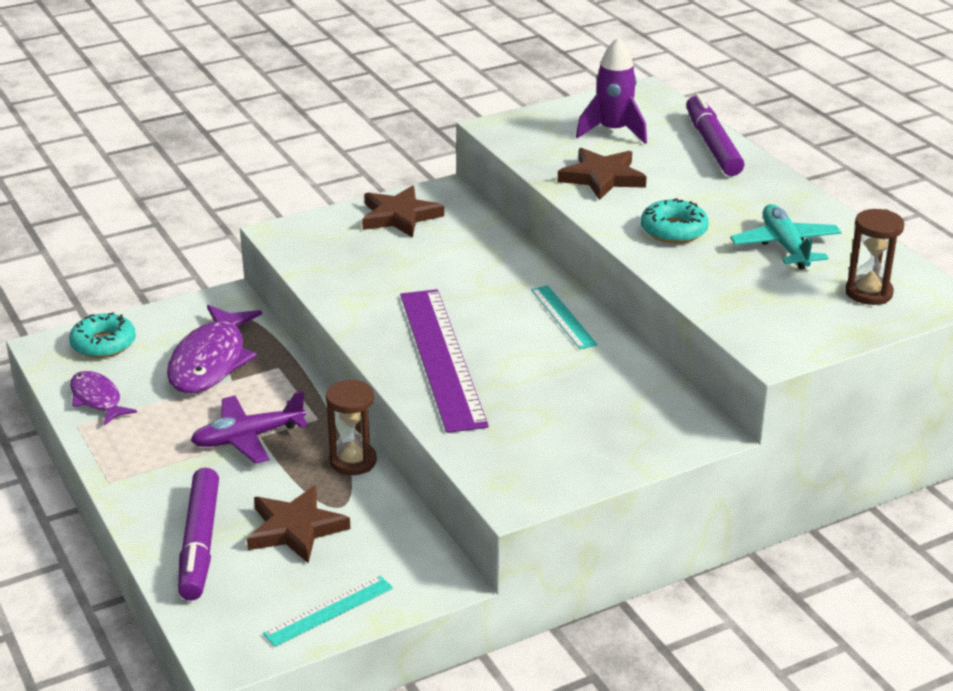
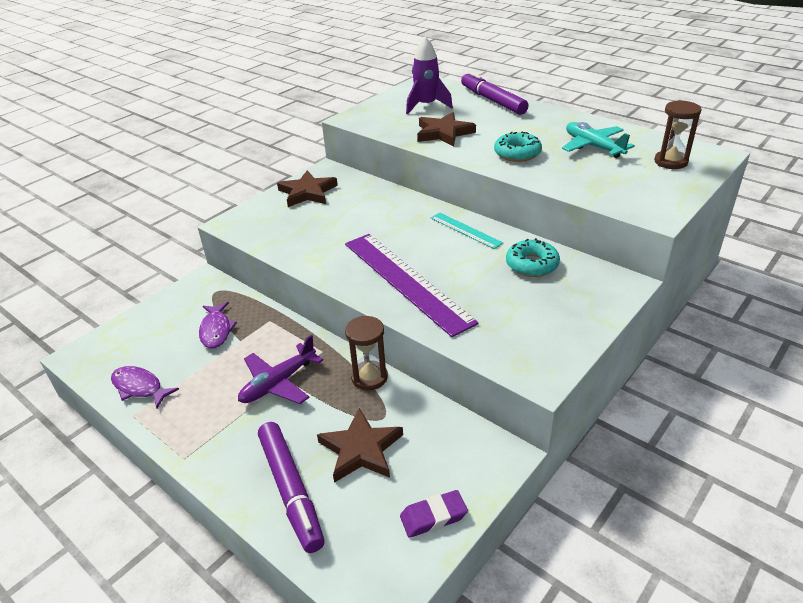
camera: 20 degrees left, 5 degrees up
(103, 344) = (123, 340): turquoise donut -> turquoise donut (532, 264)
(211, 361) = (216, 330): purple fish -> purple fish, size x0.58
(328, 610) = (433, 517): turquoise ruler -> purple eraser

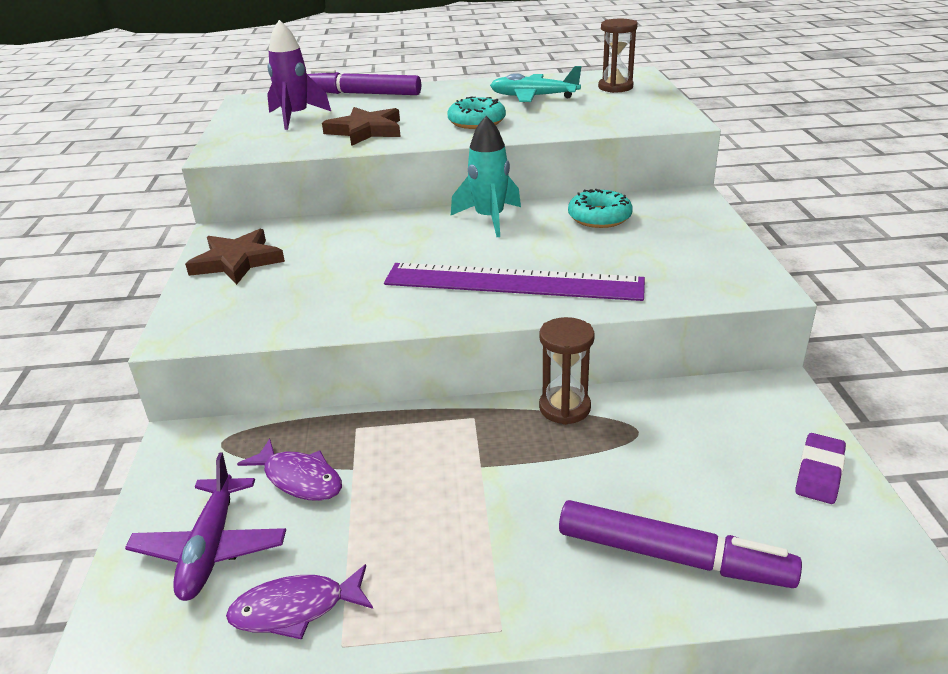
camera: 45 degrees left, 5 degrees down
(278, 383) = (478, 476): purple plane -> purple plane (211, 548)
(361, 449) = (668, 470): brown star -> none
(465, 230) = (489, 219): turquoise ruler -> turquoise rocket

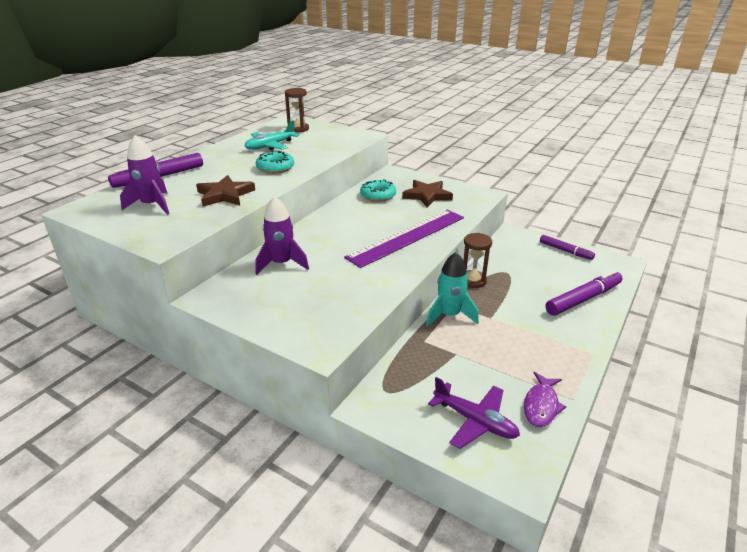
camera: 55 degrees left, 0 degrees up
(237, 261) = (257, 303): brown star -> brown star (427, 196)
(299, 479) = (447, 373): purple fish -> none
(334, 238) = (282, 264): none -> purple rocket
(489, 219) = (335, 218): turquoise rocket -> turquoise rocket (449, 315)
(819, 473) = (565, 251): purple eraser -> purple marker

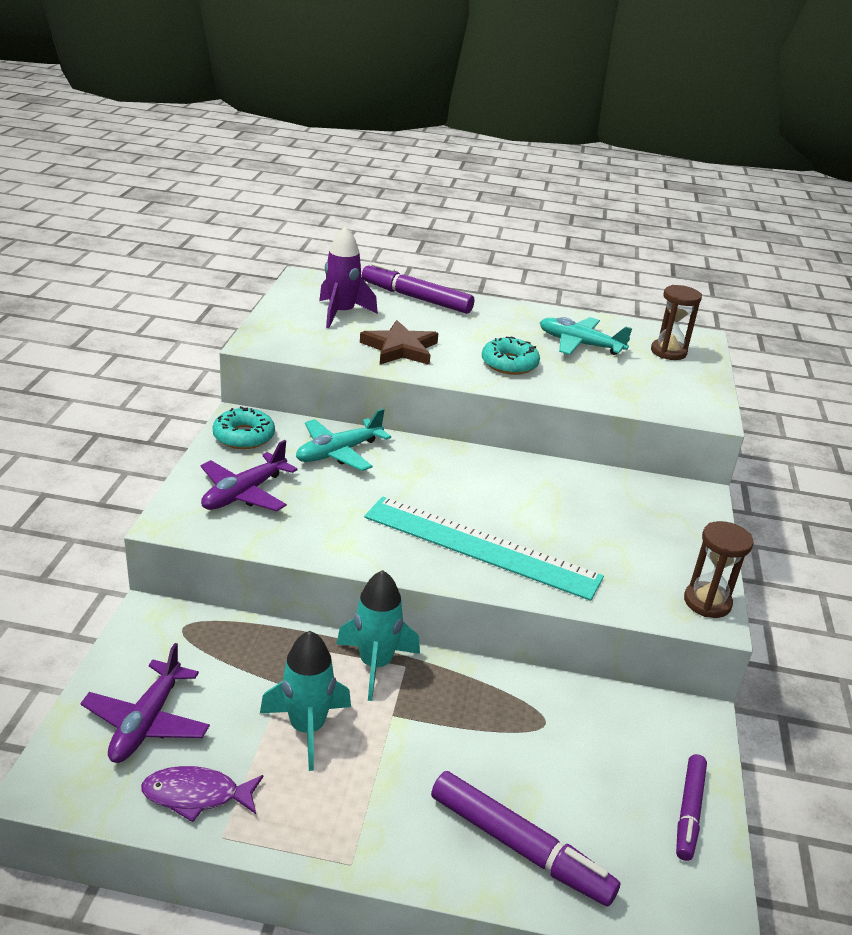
camera: 65 degrees right, 0 degrees up
(282, 264) = (339, 452): purple rocket -> turquoise plane
(305, 310) = (244, 493): none -> purple plane
(378, 195) = (595, 495): turquoise donut -> turquoise donut (244, 436)
(407, 237) = (481, 546): purple ruler -> turquoise ruler
(427, 196) = (641, 547): brown star -> none
(473, 280) = (489, 680): brown hourglass -> brown hourglass (707, 602)
(494, 351) = (307, 728): none -> turquoise rocket

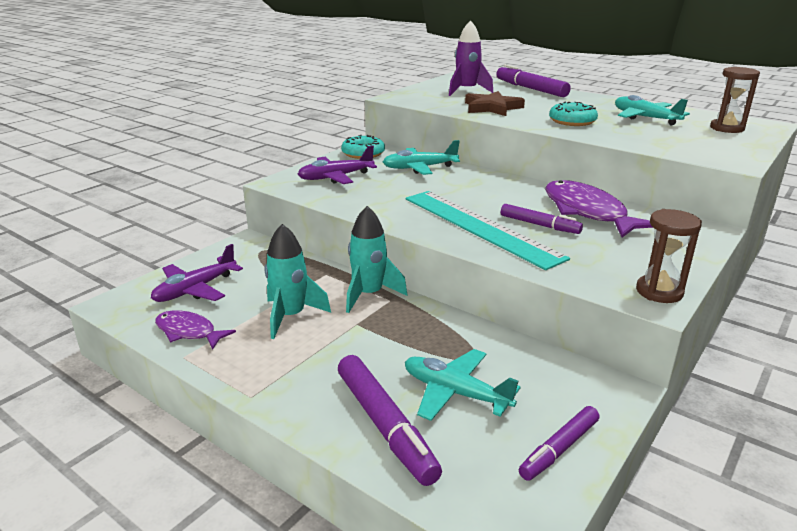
camera: 30 degrees right, 5 degrees down
(540, 528) = (539, 225): none -> purple marker
(558, 777) = (455, 393): none -> turquoise plane
(574, 494) = (587, 212): none -> purple fish

